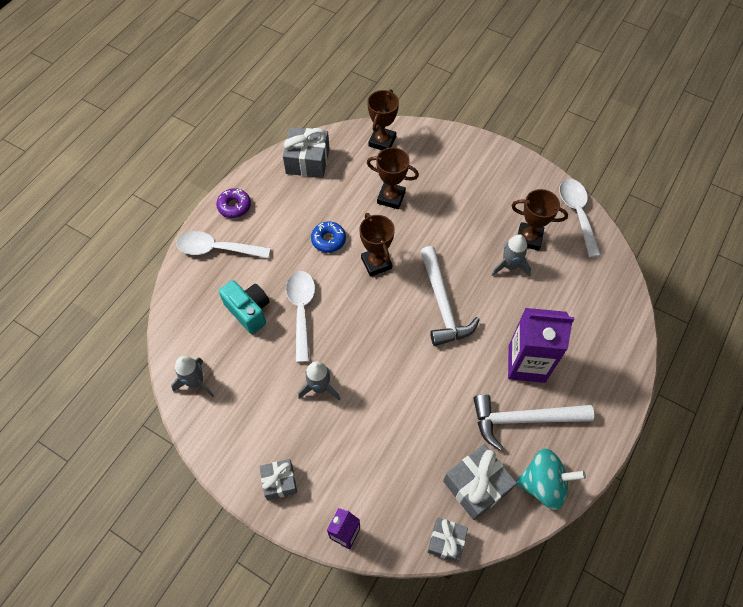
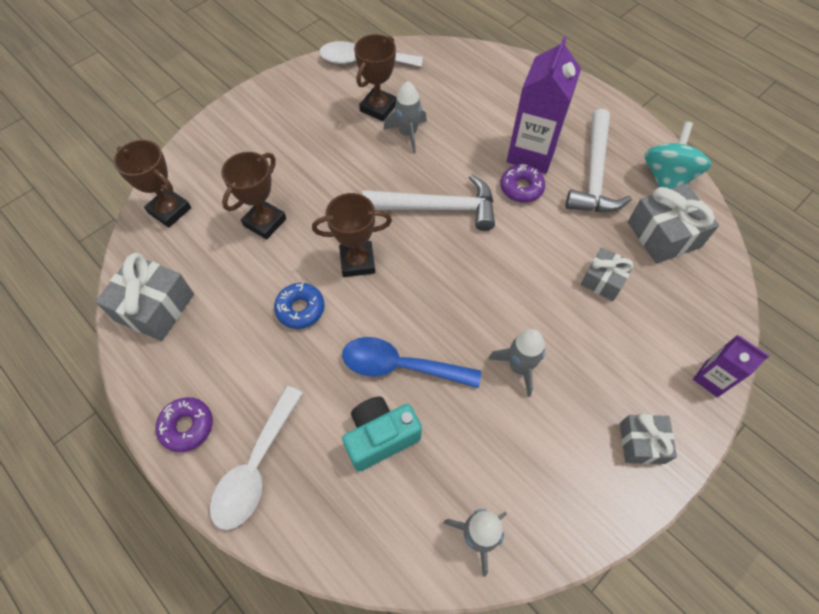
camera: 75 degrees left, 0 degrees up
(301, 310) = (400, 366): white spoon -> blue spoon
(446, 541) = (723, 278): grey gift -> grey gift (603, 280)
(485, 362) = (521, 188): none -> purple donut

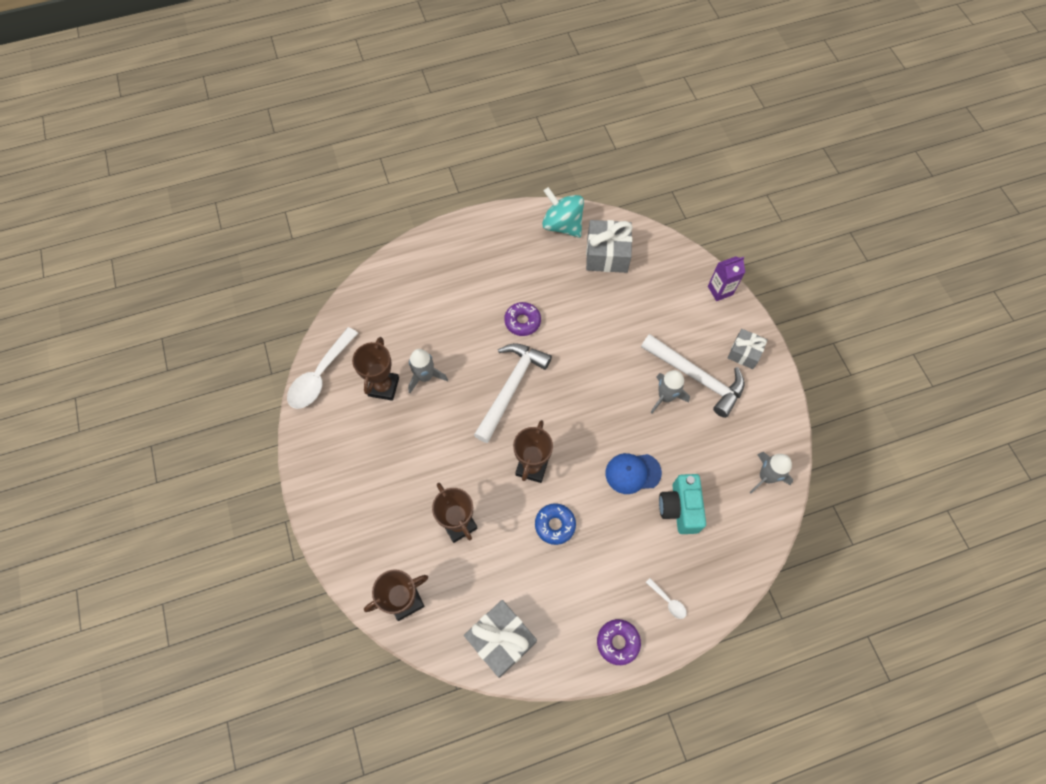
camera: 65 degrees left, 5 degrees up
(255, 467) = (668, 601): white spoon -> white spoon, size x0.44
(378, 108) = (383, 387): brown trophy -> brown trophy turned 45 degrees clockwise
(400, 366) = (632, 473): blue spoon -> blue cap
(531, 153) = (494, 298): purple carton -> none
(594, 174) = (535, 267): white hammer -> white hammer (696, 377)
(603, 280) = (625, 311): grey gift -> none

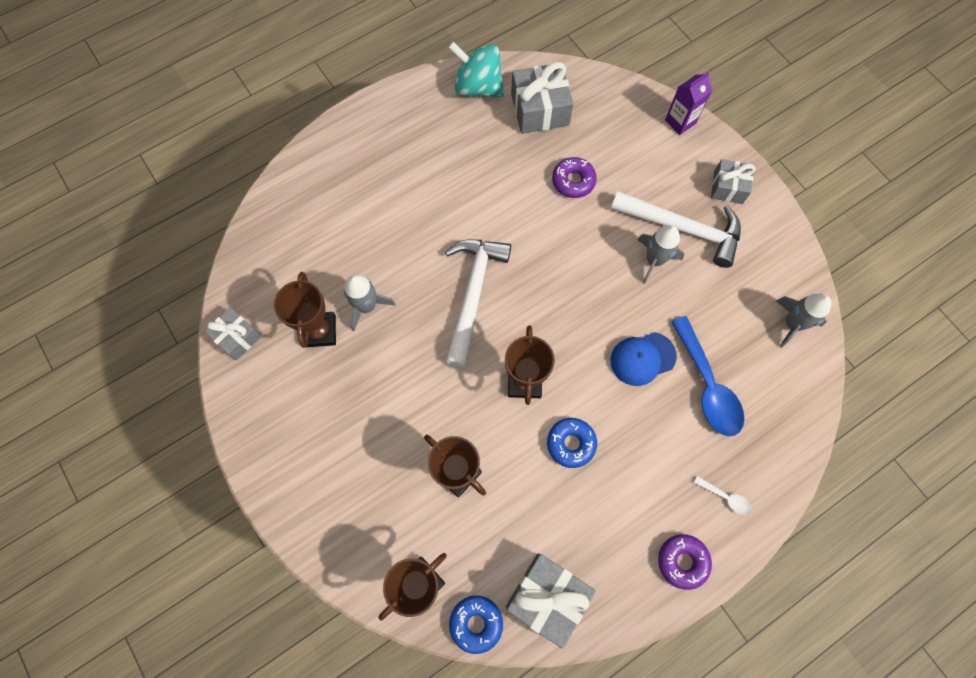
camera: 15 degrees left, 5 degrees up
(320, 376) = (237, 337): white spoon -> grey gift
(439, 644) = (476, 623): none -> blue donut
(522, 321) = (464, 212): purple donut -> purple donut (573, 181)
(679, 508) = (707, 386): turquoise camera -> blue spoon

